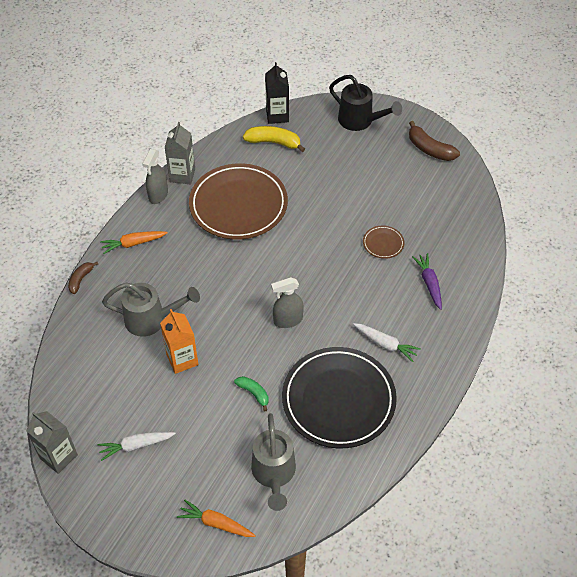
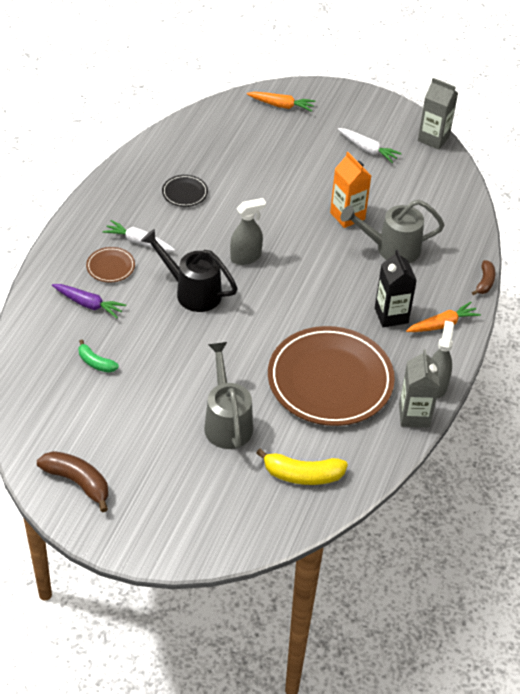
camera: 170 degrees right, 5 degrees down
(136, 446) = (368, 149): white carrot -> white carrot turned 60 degrees clockwise
(254, 393) = (269, 193): green banana -> green banana (95, 362)
(274, 474) = (238, 137): grey watering can -> grey watering can (227, 422)
(277, 116) = (306, 521): black carton -> black carton (391, 315)
(338, 400) = (185, 193): black plate -> black plate, size x0.41
(360, 121) = (181, 522): black watering can -> black watering can (192, 291)
(383, 243) = (143, 345): brown plate -> brown plate (110, 267)
(429, 283) = (88, 304): purple carrot -> purple carrot turned 45 degrees counterclockwise

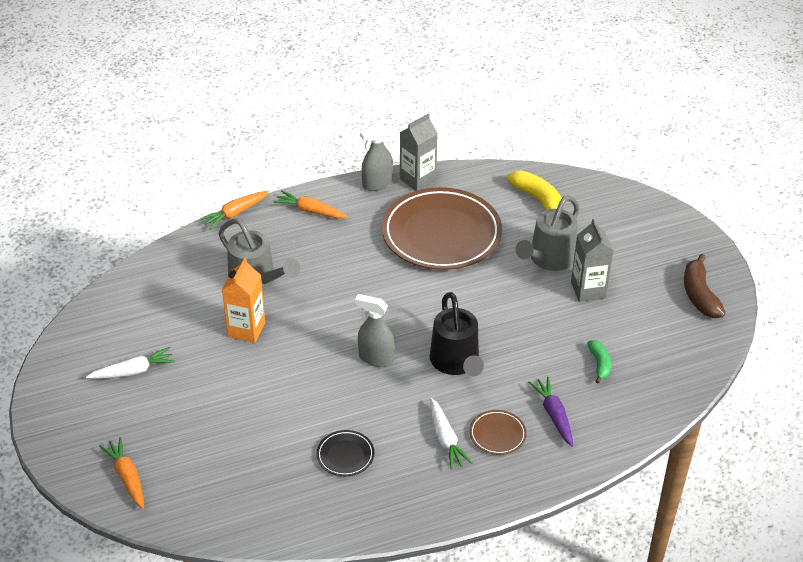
camera: 130 degrees left, 5 degrees down
(368, 149) = (133, 371): white carrot -> white carrot turned 75 degrees clockwise
(391, 315) = (335, 240): black carton -> none
(433, 138) = (67, 338): grey carton -> grey carton (588, 290)
(484, 282) = (235, 213): brown banana -> orange carrot

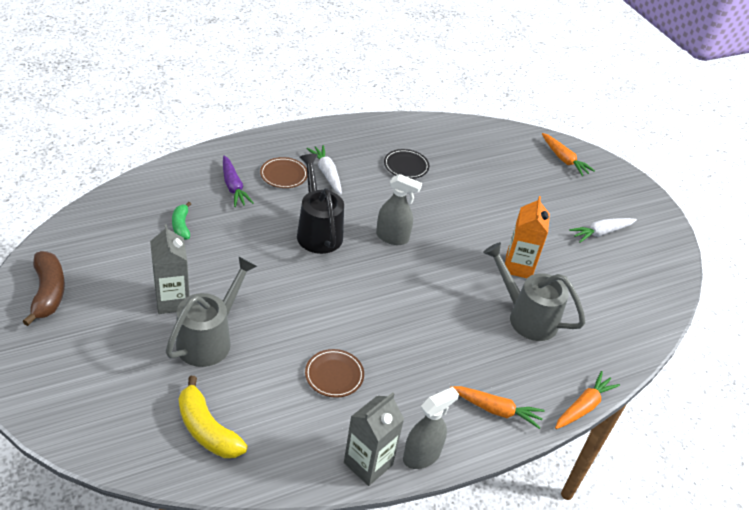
camera: 170 degrees right, 0 degrees up
(441, 234) = (334, 375): brown plate -> brown plate, size x0.41

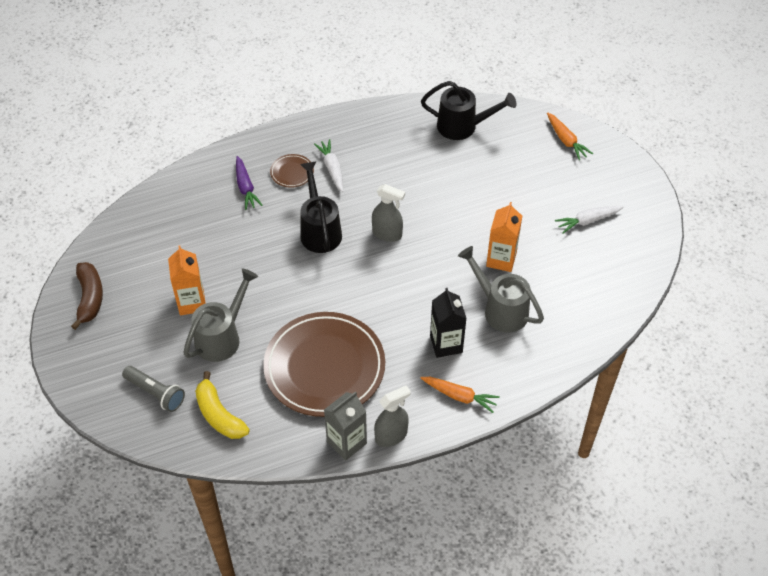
camera: 10 degrees right, 10 degrees up
(126, 402) = (155, 393): none -> grey flashlight
(172, 301) = (191, 302): grey carton -> orange carton
(181, 226) = (199, 230): green banana -> none
(334, 375) = (324, 367): brown plate -> brown plate, size x2.44
(406, 166) = (408, 156): black plate -> none
(459, 142) = (463, 126): none -> black watering can
(472, 352) = (446, 344): none -> black carton
(583, 406) = (537, 392): orange carrot -> none

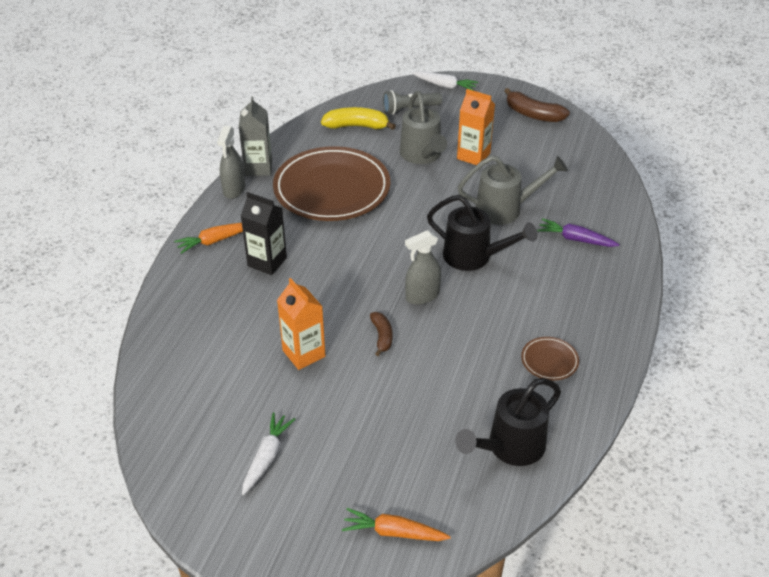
camera: 130 degrees right, 10 degrees down
(292, 172) = (567, 277): brown plate -> brown plate (549, 361)
(332, 169) = (545, 306): white carrot -> white carrot (445, 86)
(445, 231) = (382, 336): none -> brown banana
(500, 309) = (255, 316): grey watering can -> grey watering can (505, 209)

